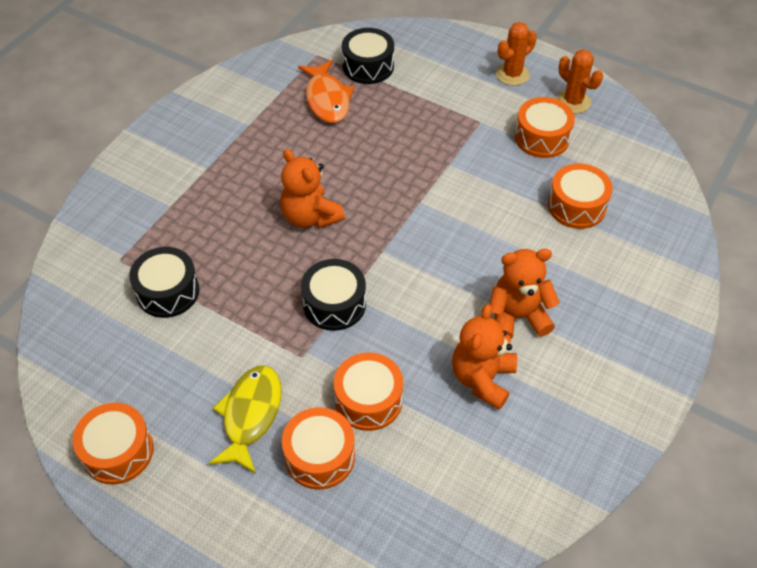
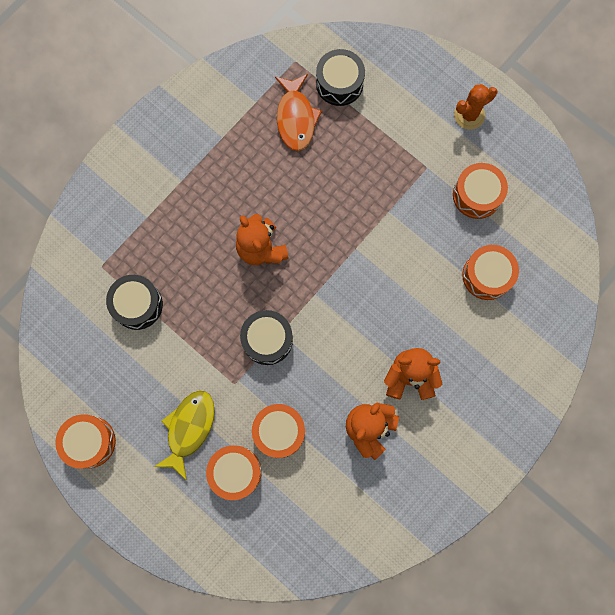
camera: 10 degrees right, 25 degrees up
(573, 101) = (516, 157): orange cactus -> none

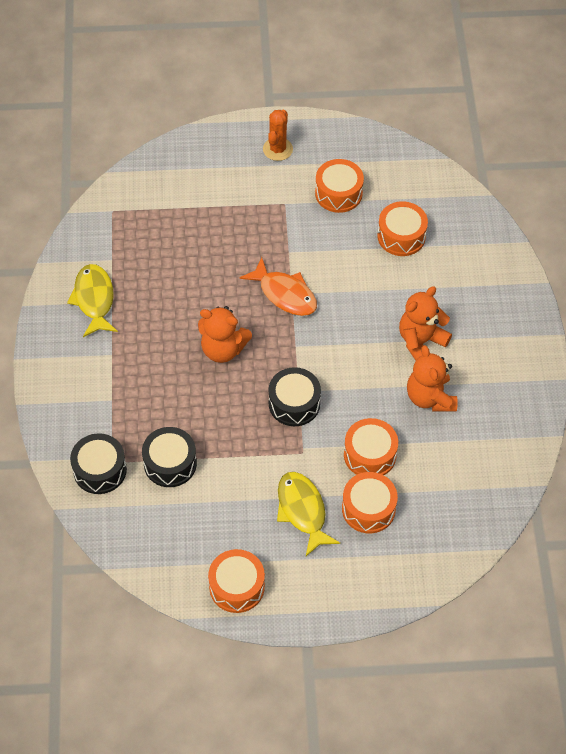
camera: 45 degrees left, 20 degrees down
(212, 124) = (94, 299): none -> yellow fish
(296, 118) = (154, 246): orange fish -> orange fish (285, 294)
(339, 83) = (162, 200): black drum -> black drum (100, 470)

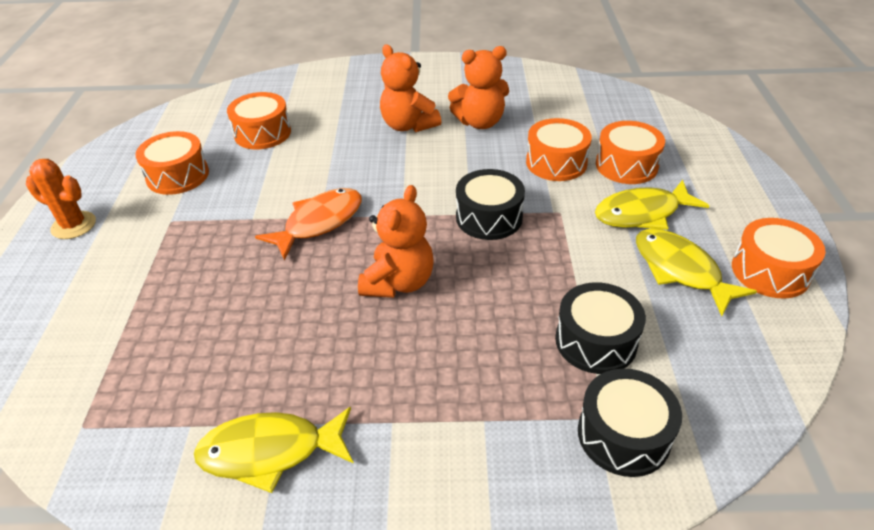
camera: 85 degrees left, 15 degrees down
(237, 526) = (680, 270): none -> yellow fish

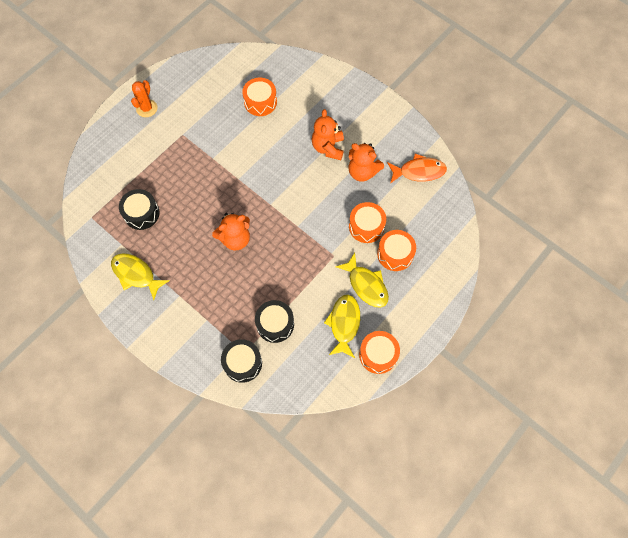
camera: 40 degrees right, 25 degrees up
(74, 225) = (146, 108): orange cactus -> orange cactus turned 45 degrees clockwise
(178, 175) = (204, 106): orange drum -> none
(319, 222) = (235, 182): orange fish -> orange fish (419, 171)
(489, 217) = (302, 234): black drum -> black drum (141, 213)
(642, 213) = (366, 285): yellow fish -> yellow fish turned 150 degrees counterclockwise

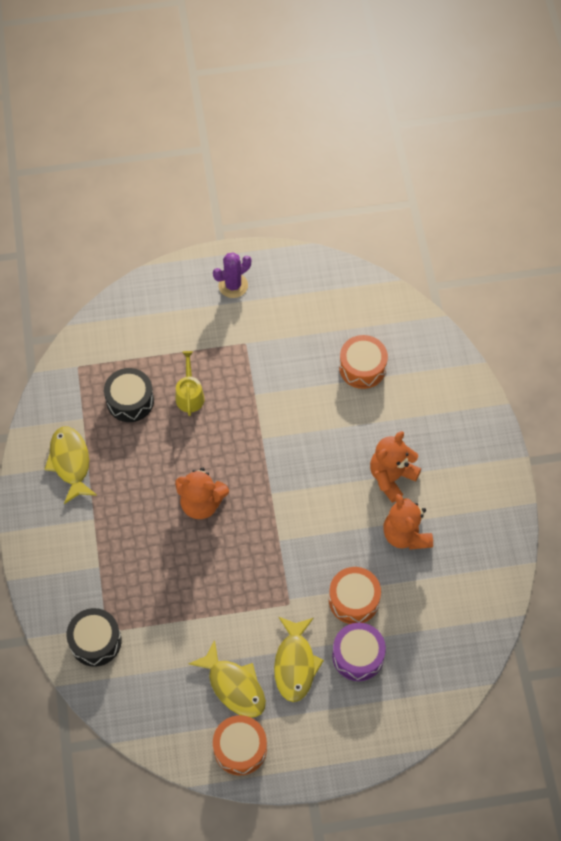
camera: 40 degrees right, 5 degrees down
(146, 108) = (233, 285): orange cactus -> purple cactus
(175, 185) = (190, 395): none -> yellow watering can
(275, 324) = (163, 627): black drum -> none
(344, 323) = (234, 686): yellow fish -> yellow fish turned 90 degrees clockwise
(395, 254) = (358, 656): orange drum -> purple drum
(419, 171) = (471, 584): orange fish -> none

